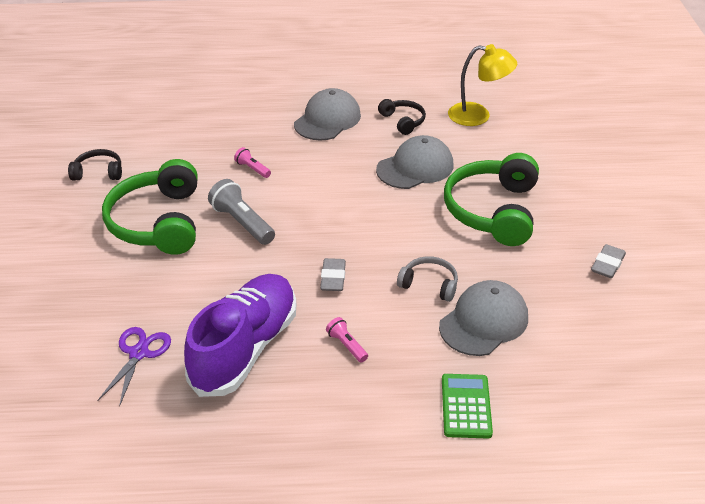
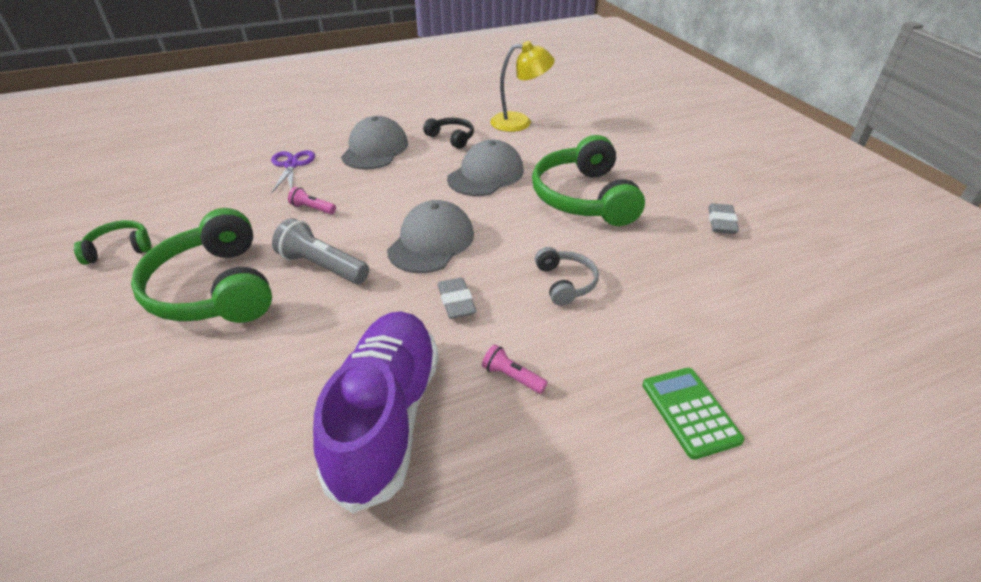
camera: 20 degrees left, 0 degrees up
(98, 172) = (119, 249): black headphones -> green headphones
(139, 353) = (236, 469): purple scissors -> purple scissors (291, 165)
(429, 284) = (565, 283): grey headphones -> grey headphones turned 75 degrees clockwise
(484, 321) = (645, 307): grey cap -> grey cap (431, 242)

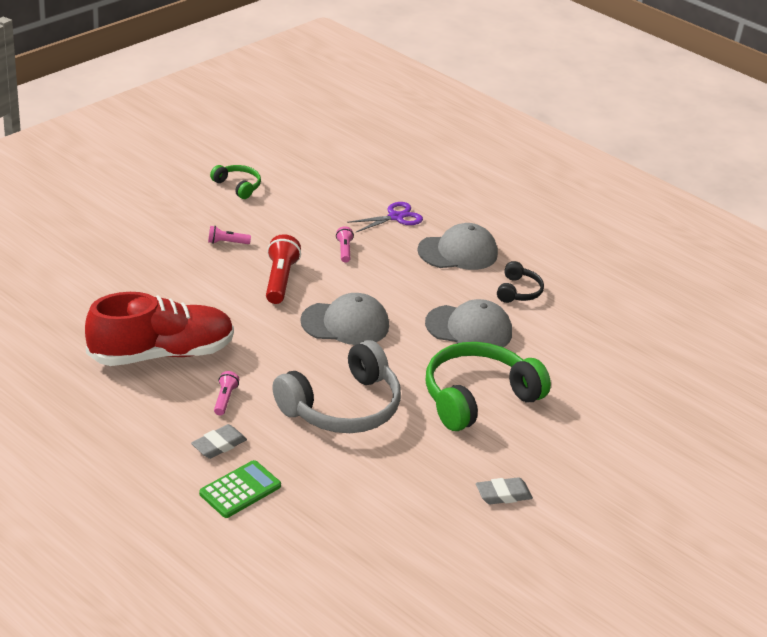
camera: 60 degrees right, 5 degrees down
(214, 288) = (227, 242): green headphones -> pink flashlight
(322, 266) = (280, 280): grey flashlight -> red flashlight
(386, 417) = (161, 353): purple shoe -> red shoe
(456, 302) = (283, 355): grey eraser -> grey eraser (219, 445)
(519, 122) = (591, 327): yellow lamp -> none
(565, 283) = (342, 407): grey headphones -> grey headphones, size x2.04

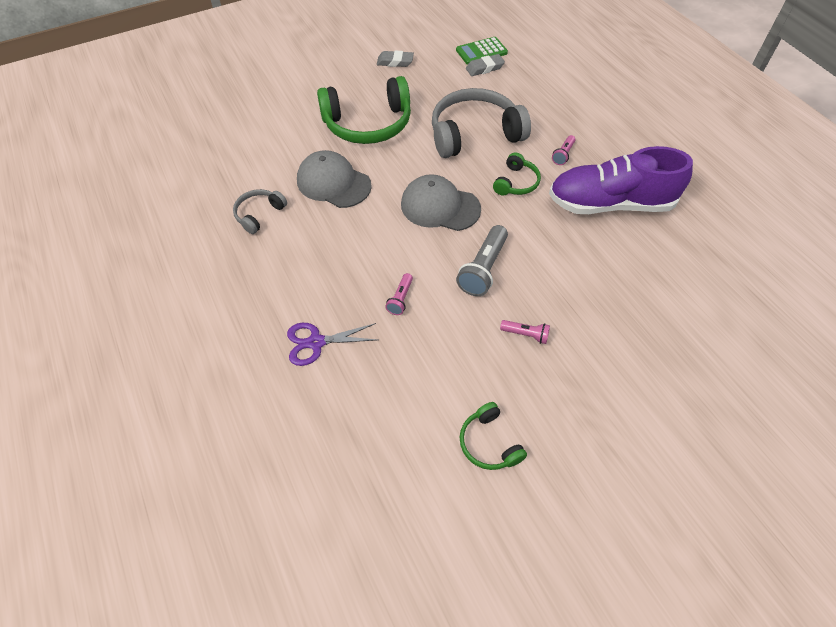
camera: 155 degrees left, 20 degrees up
(161, 353) = (610, 204): red shoe -> purple shoe
(219, 445) = (574, 122): grey eraser -> grey eraser (484, 68)
(240, 490) = (565, 91): green calculator -> green calculator (481, 51)
(272, 359) = (516, 182): none -> green headphones
(280, 280) = (483, 269): red flashlight -> grey flashlight
(458, 252) = (281, 274): grey cap -> none
(518, 291) = (259, 214): black headphones -> grey headphones

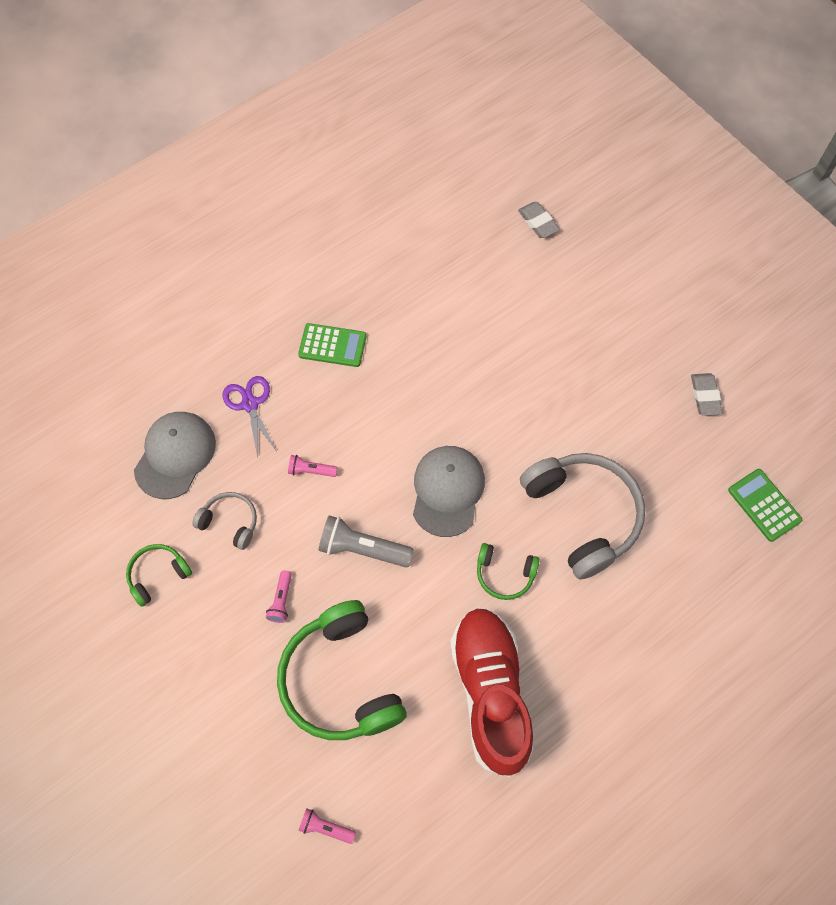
camera: 80 degrees right, 10 degrees up
(259, 214) = (402, 311): grey headphones -> grey headphones (230, 522)
(275, 269) = (332, 346): none -> green calculator
(333, 183) = (462, 372): grey cap -> grey cap (175, 455)
(368, 124) = (571, 388): green headphones -> green headphones (340, 680)
(484, 68) = (726, 513): grey eraser -> grey eraser (538, 222)
(563, 155) = (569, 630): pink flashlight -> pink flashlight (325, 827)
(610, 204) = (490, 692): purple shoe -> red shoe

